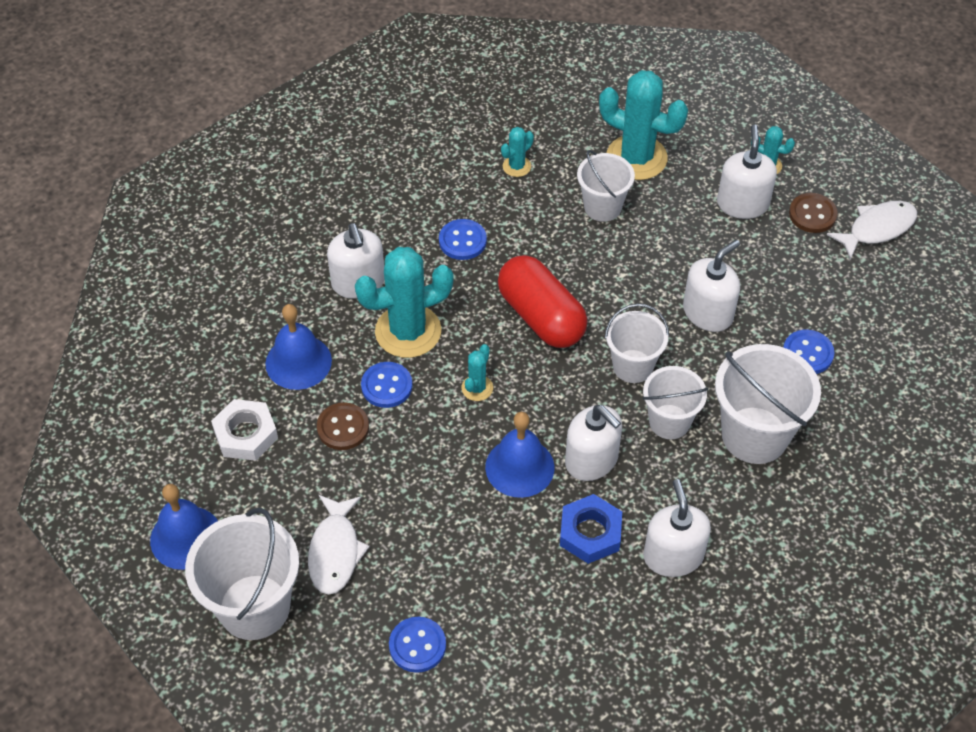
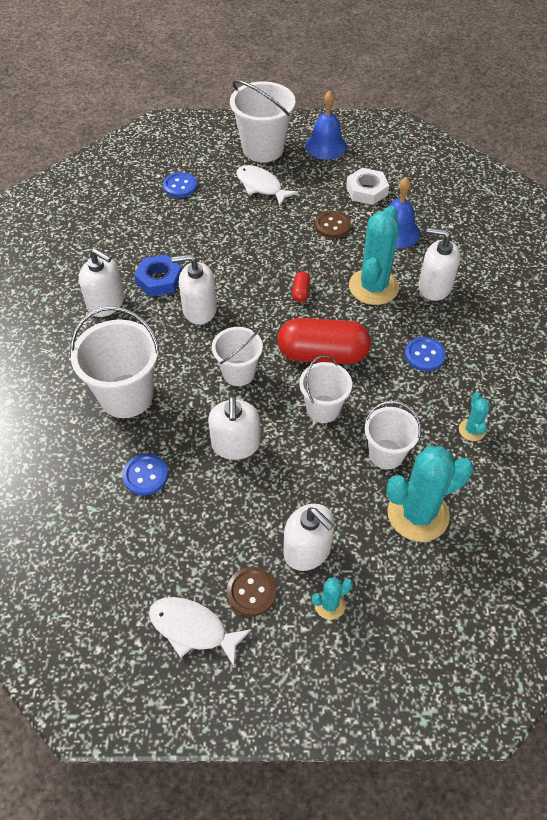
camera: 130 degrees right, 0 degrees up
(387, 386) = (342, 257): blue button -> none
(477, 388) = (301, 292): turquoise cactus -> red capsule
(519, 467) = (230, 278): blue bell -> none
(669, 422) = (182, 362): white bucket -> white bucket (323, 409)
(877, 229) = (193, 629): white fish -> white fish turned 105 degrees clockwise

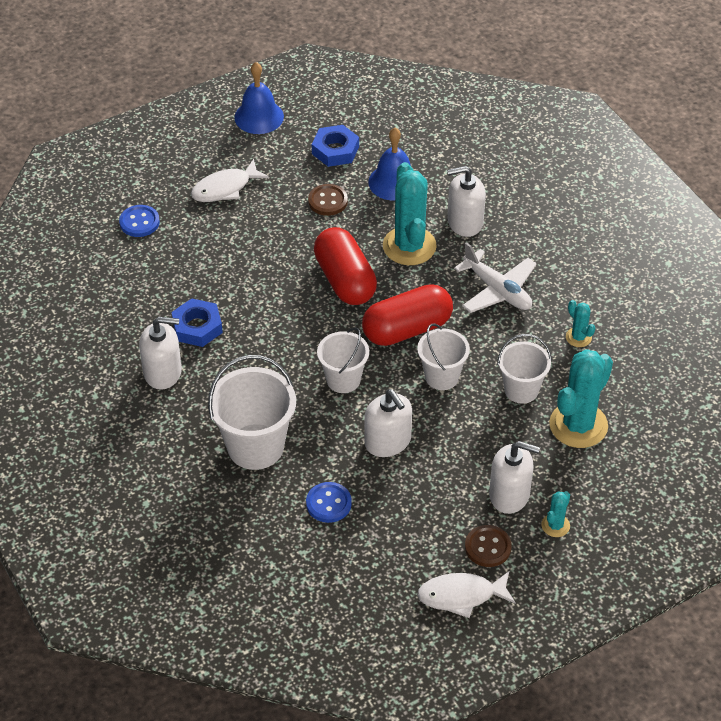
camera: 30 degrees left, 5 degrees down
(199, 309) = (260, 338): white soap dispenser -> none
(261, 186) = (225, 188): white fish -> white fish turned 45 degrees counterclockwise
(263, 149) = (195, 146): white bucket -> none
(301, 292) = (345, 280): red capsule -> red capsule, size x2.42
(366, 191) = (335, 150): white nut -> blue nut
(424, 355) = (497, 290): blue button -> white plane

